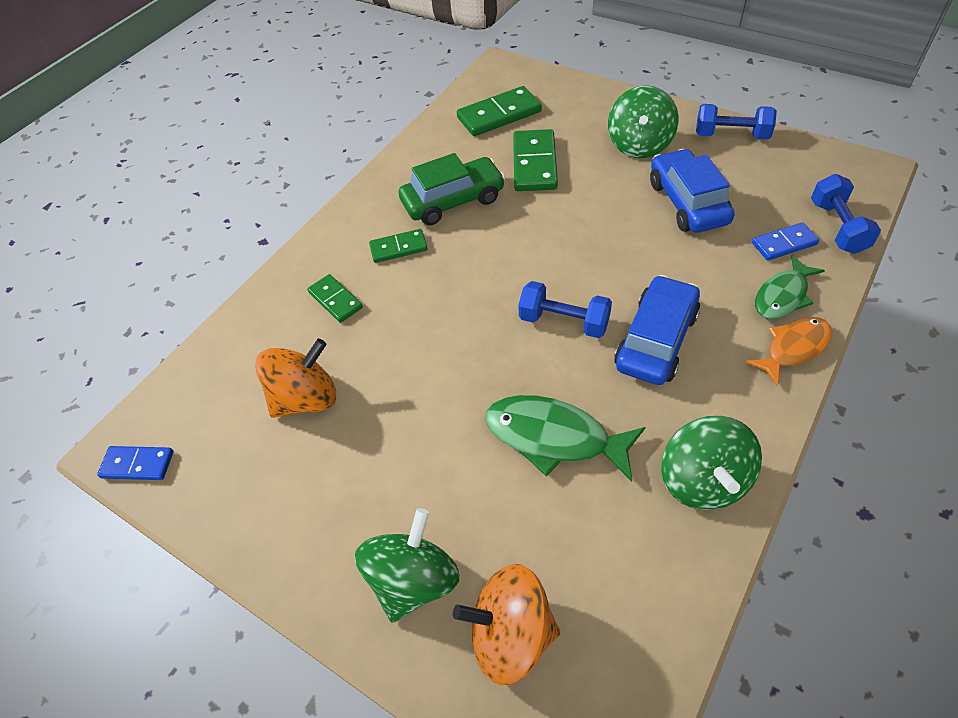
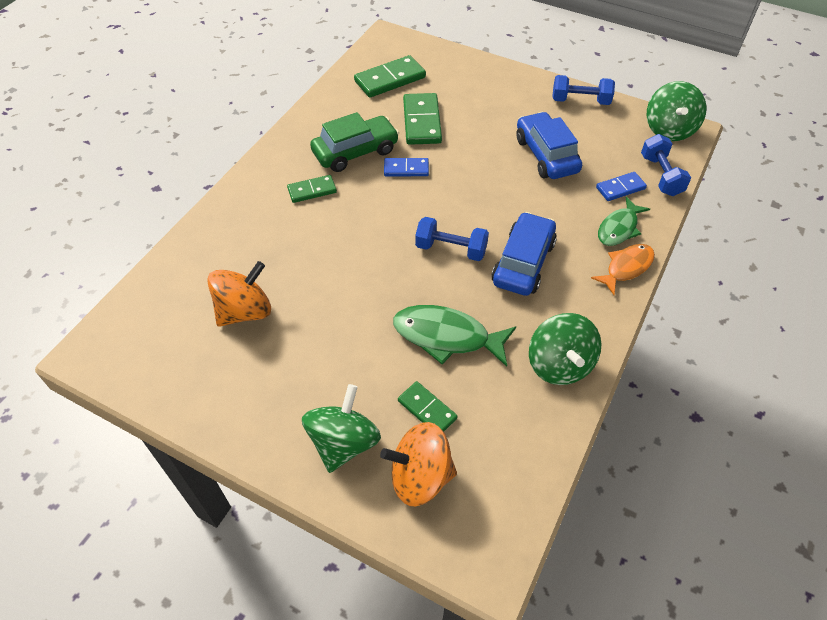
camera: 10 degrees left, 0 degrees up
(138, 464) = (107, 366): blue domino -> blue domino (406, 169)
(335, 300) = (262, 233): green domino -> green domino (427, 409)
(639, 145) = (507, 107): green spinning top -> green spinning top (669, 129)

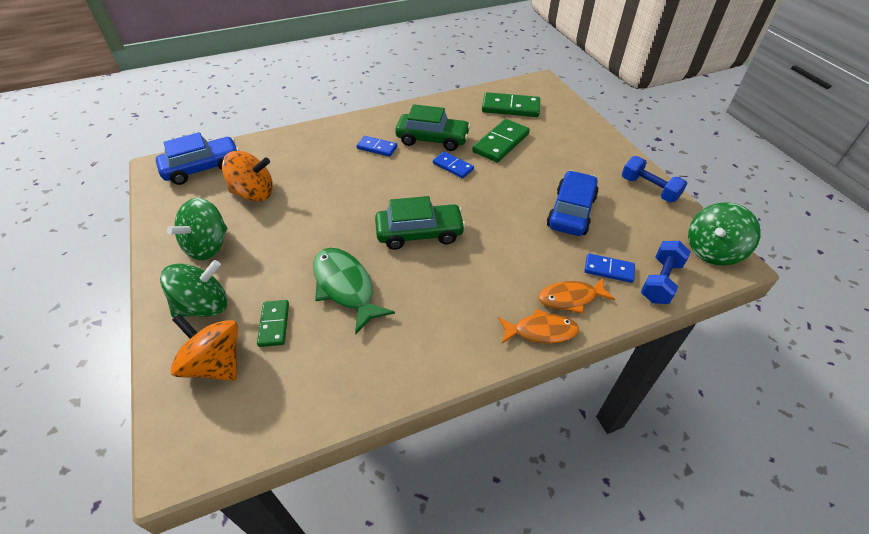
camera: 40 degrees right, 5 degrees down
(312, 190) = (377, 148): green domino -> blue domino
(451, 249) = (419, 233): blue dumbbell -> green car
(523, 263) = (460, 274): blue car -> blue car (203, 168)
(559, 364) = (398, 363): green spinning top -> green spinning top (208, 246)
(619, 228) = (570, 298): green fish -> orange fish

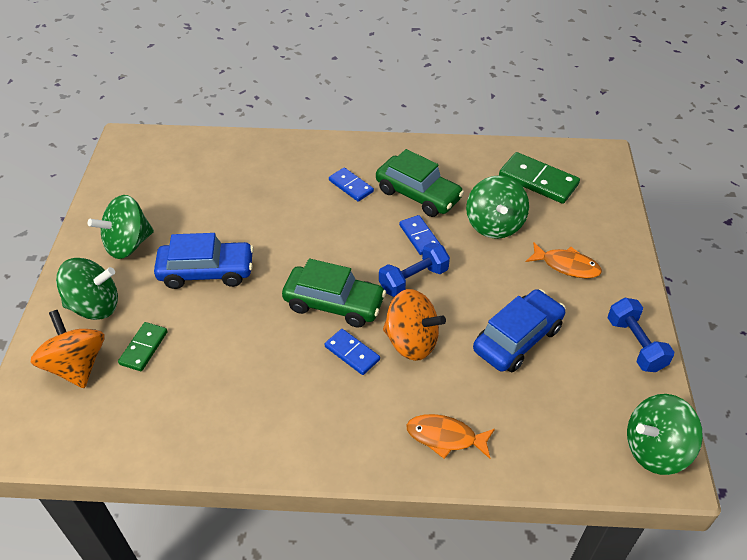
camera: 25 degrees right, 0 degrees up
(203, 168) = (166, 155): blue car -> blue car (206, 272)
(254, 193) = (198, 200): orange spinning top -> orange spinning top (411, 341)
(345, 287) = (227, 335): green fish -> none
(501, 143) = (494, 224): green domino -> green spinning top
(541, 331) = (389, 459): orange fish -> orange fish (567, 265)
(608, 270) = (511, 423): blue domino -> blue domino (352, 353)
(660, 281) = (561, 459): blue dumbbell -> blue dumbbell (413, 280)

